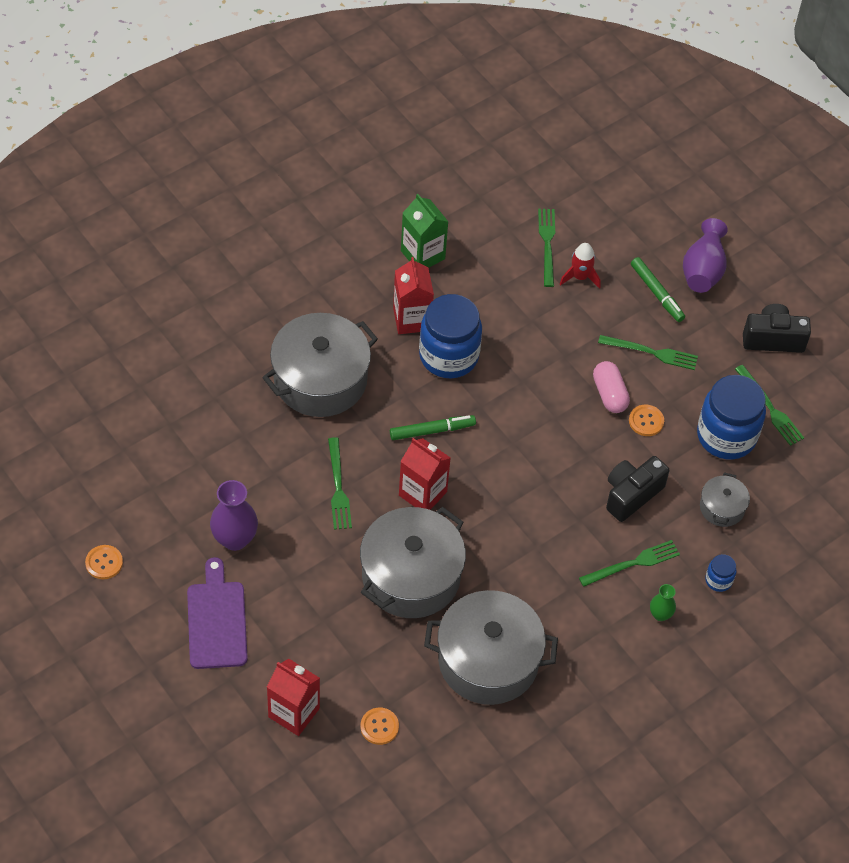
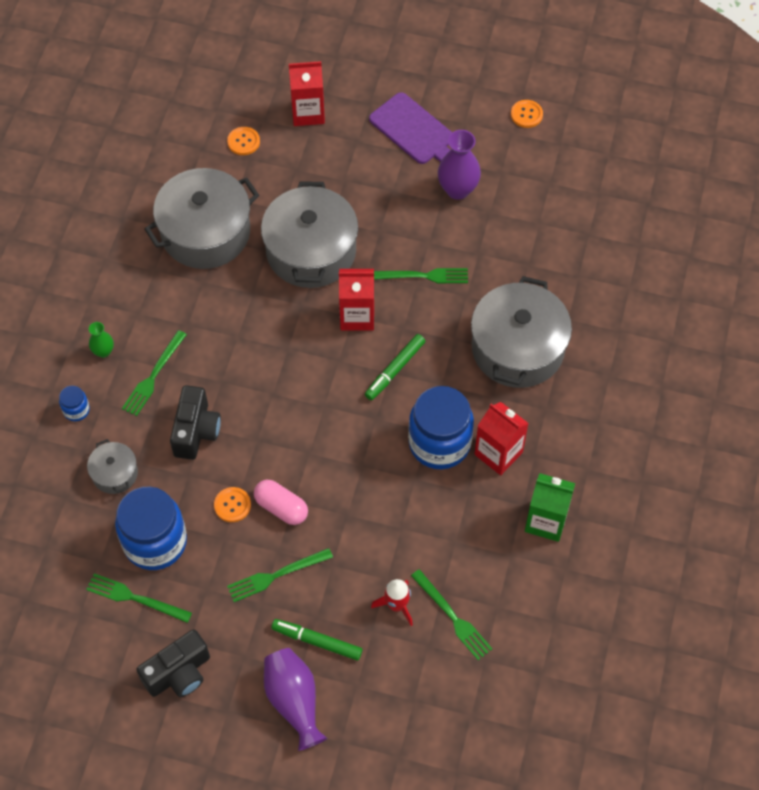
camera: 145 degrees right, 5 degrees up
(338, 487) = (422, 276): green fork -> green fork turned 135 degrees clockwise

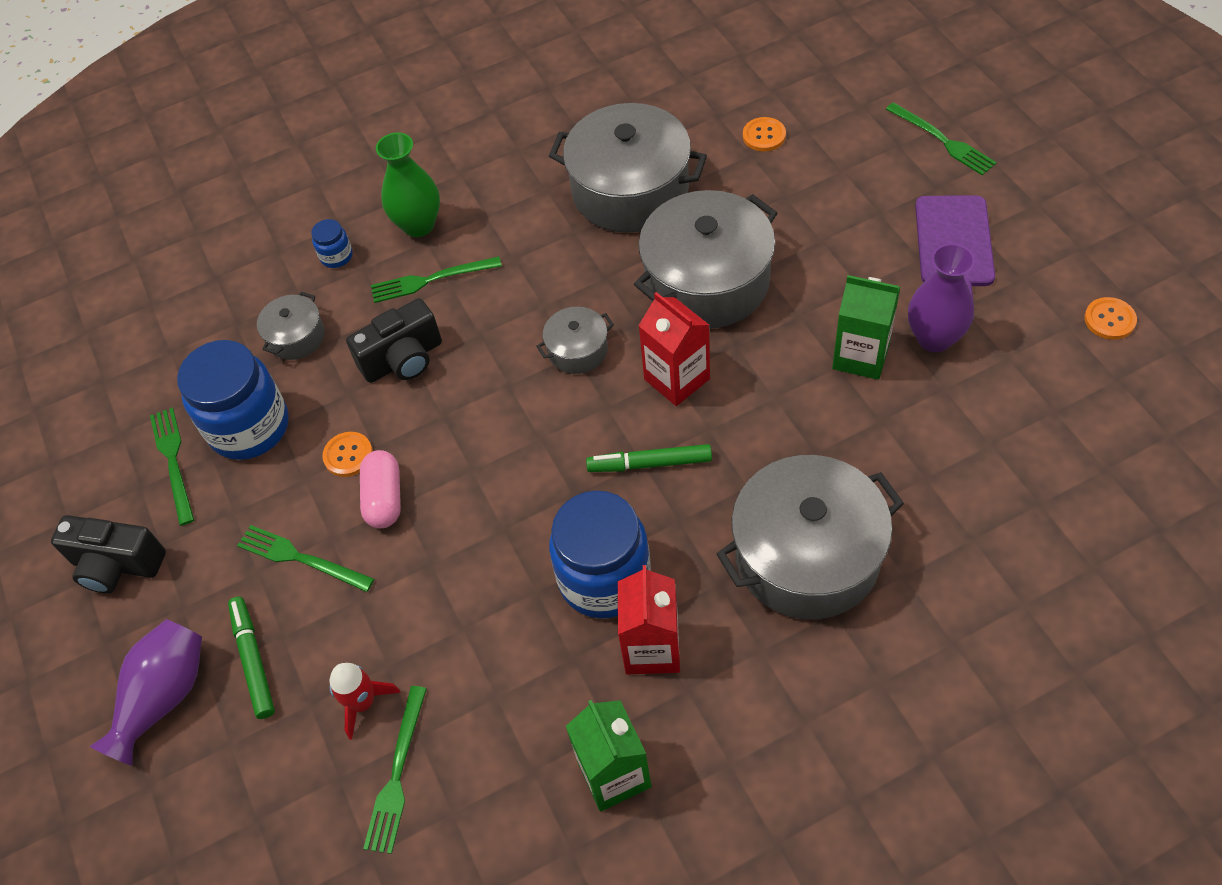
camera: 55 degrees right, 5 degrees down
(103, 351) = (418, 225): green vase -> green vase, size x1.84
(287, 344) = (577, 350): none -> grey pot
(308, 112) = (860, 152): red carton -> none
(422, 276) = (791, 395): green fork -> green fork (942, 140)
(433, 228) = (861, 356): none -> green carton

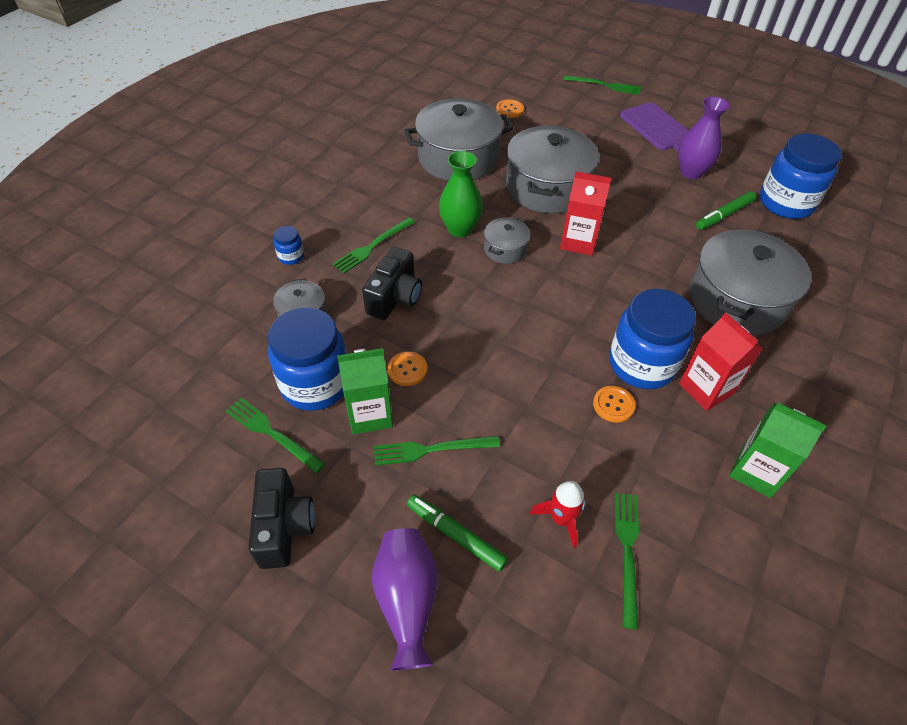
camera: 40 degrees left, 5 degrees down
(117, 565) = (284, 527): black camera -> black camera turned 75 degrees counterclockwise
(384, 498) = (457, 384): pink capsule -> none
(397, 774) = (627, 551): green fork -> green fork turned 150 degrees counterclockwise
(418, 225) = (335, 219): green vase -> green vase (460, 229)
(649, 463) = (606, 291): green marker -> green marker (724, 215)
(861, 356) = (664, 193): green carton -> green carton (369, 414)
(1030, 447) = (785, 203): none -> blue jar
(1109, 320) = (760, 136): orange button -> orange button (613, 405)

